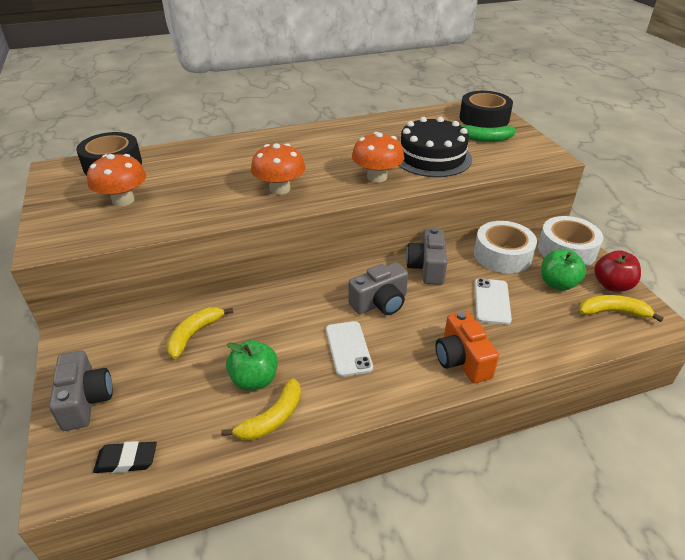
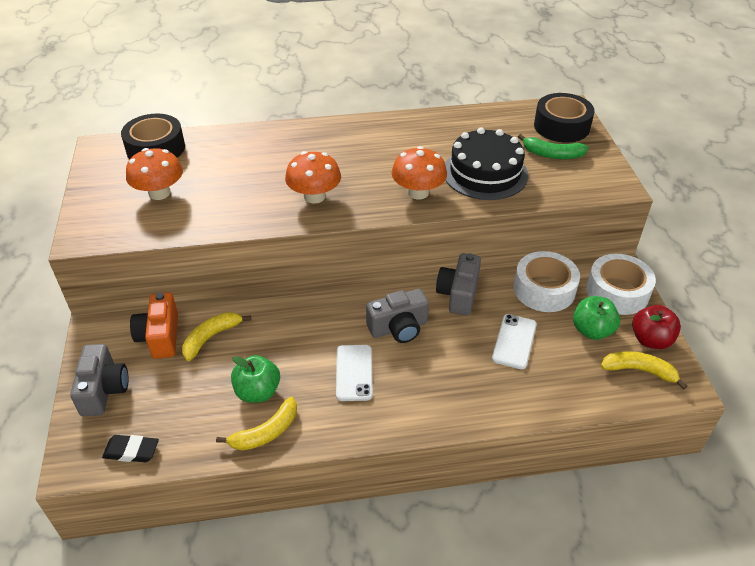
camera: 10 degrees right, 5 degrees up
(462, 360) = (462, 400): orange camera -> orange camera (160, 336)

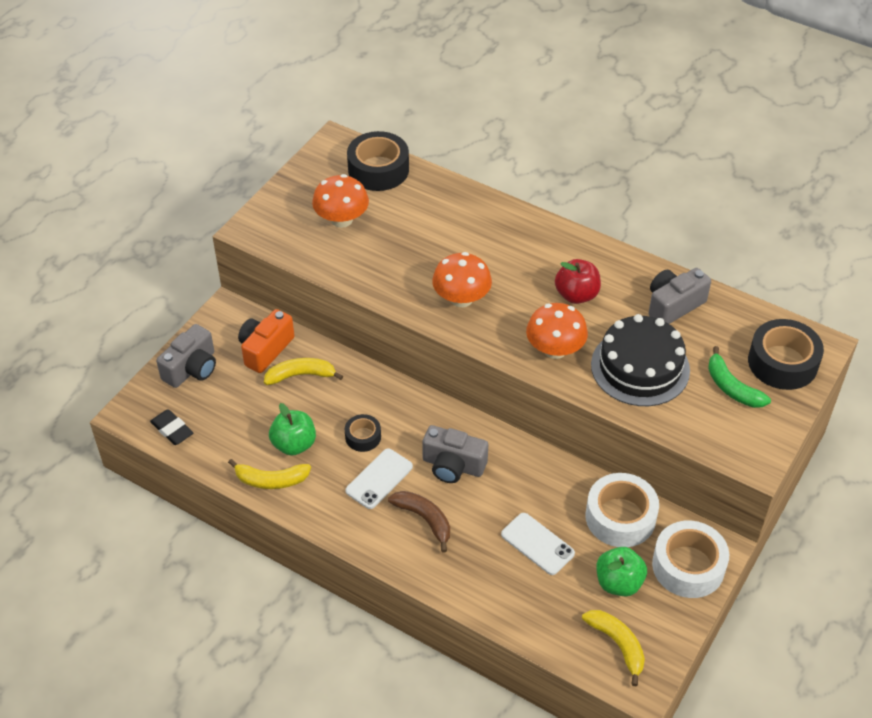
camera: 40 degrees right, 5 degrees up
(309, 351) = (363, 437): none -> black tape
(419, 379) = (424, 519): none -> brown banana
(458, 294) = (537, 470): grey camera -> grey camera (673, 305)
(514, 341) = (537, 544): white phone -> white phone turned 75 degrees clockwise
(650, 340) = (663, 628): red apple -> red apple (576, 295)

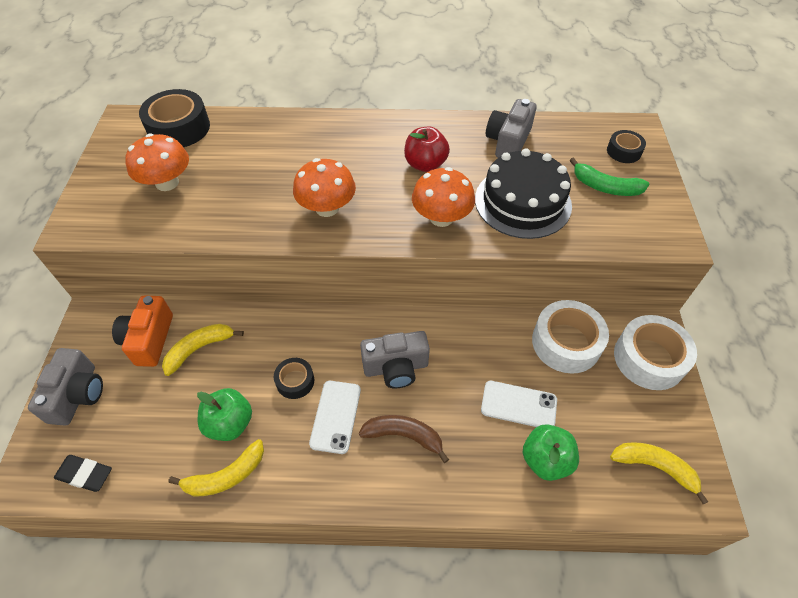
camera: 30 degrees left, 5 degrees up
(619, 583) = (610, 405): green apple -> green apple (545, 460)
(782, 362) = (623, 151): black tape -> black tape, size x0.54

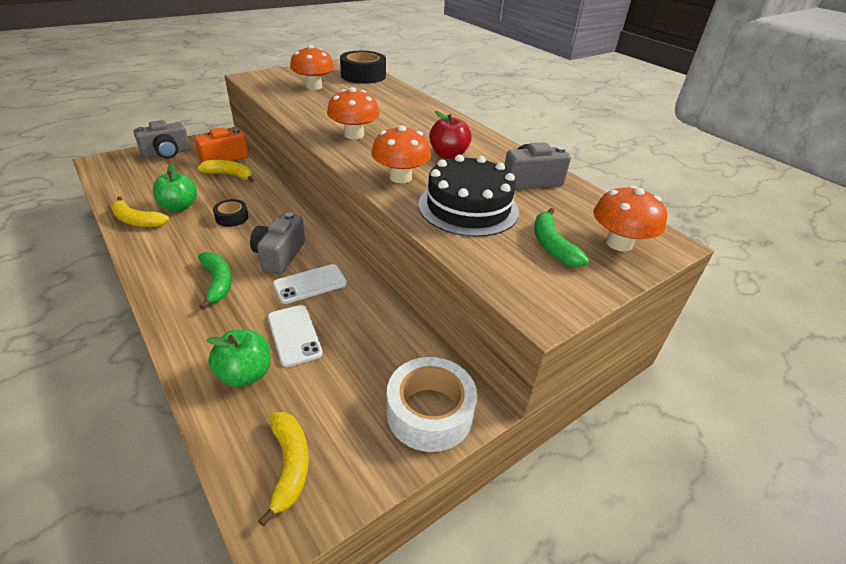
camera: 50 degrees right, 15 degrees down
(85, 474) = (113, 176): black eraser -> none
(335, 416) = (214, 245): white phone -> white phone (310, 284)
(396, 367) = (279, 255): grey camera -> grey camera turned 60 degrees clockwise
(404, 436) = (217, 282): brown banana -> green banana
(566, 343) = (391, 341): white tape -> none
(623, 151) = (619, 243): black tape -> orange mushroom

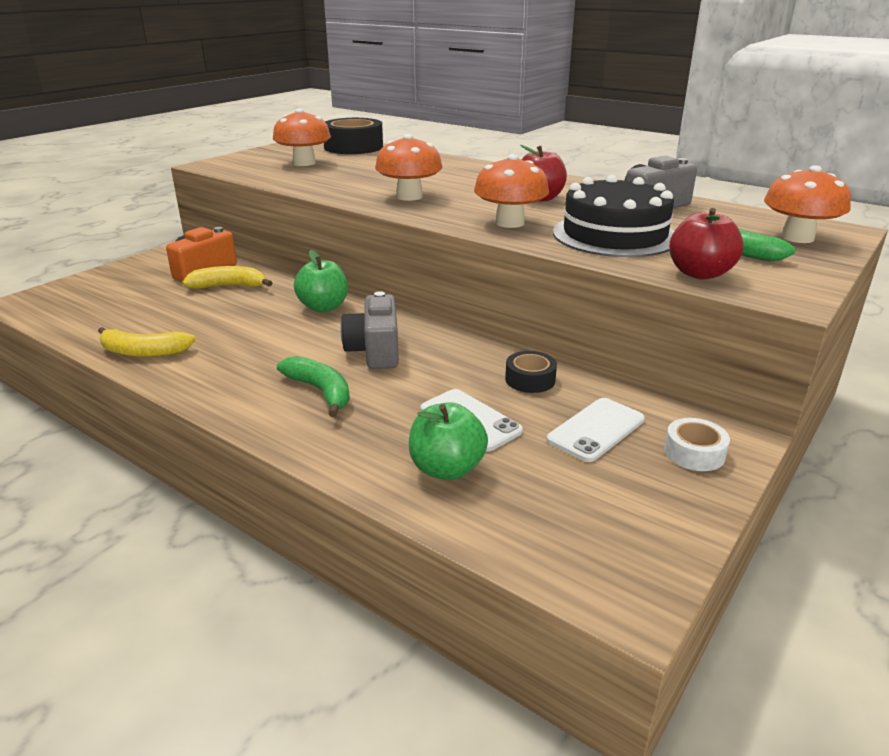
camera: 15 degrees left, 10 degrees down
(167, 153) = (115, 278): grey camera -> none
(179, 207) = (190, 328): green apple -> green apple (323, 307)
(232, 218) = (274, 326): black tape -> black tape (530, 379)
(289, 465) = (586, 537): yellow banana -> none
(310, 284) = (441, 370): white phone -> white phone (596, 430)
(429, 412) = (694, 453): white tape -> white tape, size x0.54
(495, 266) = (699, 273): none -> red apple

